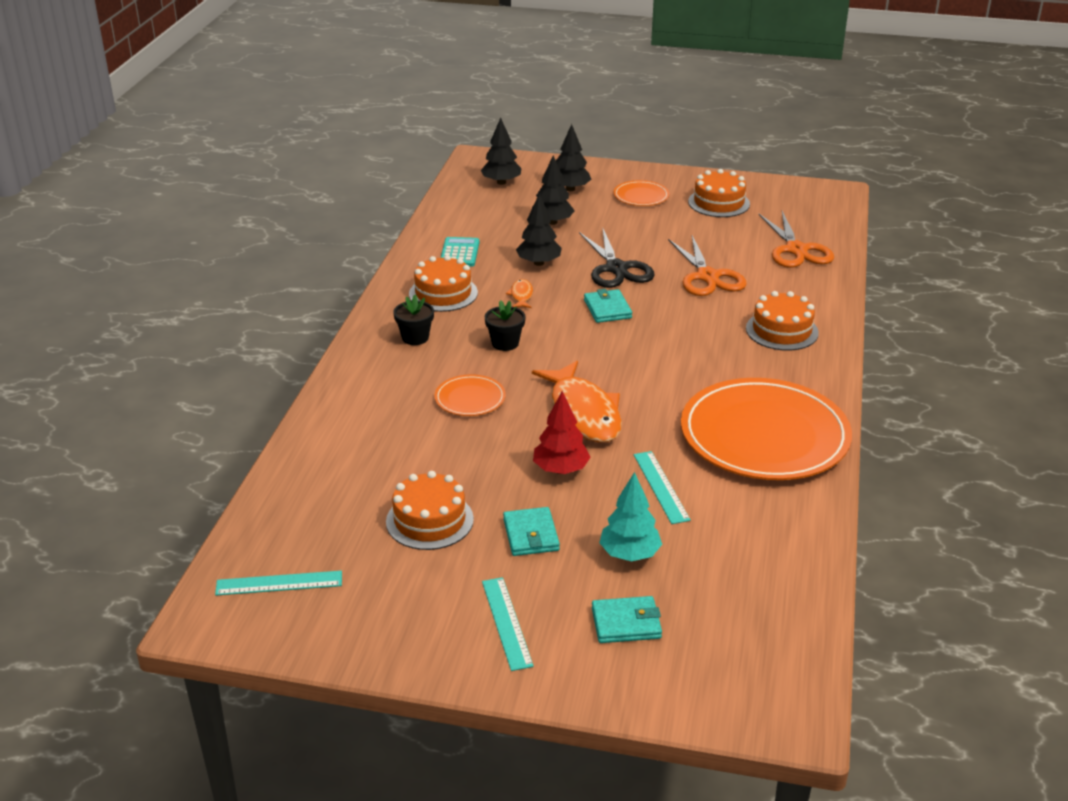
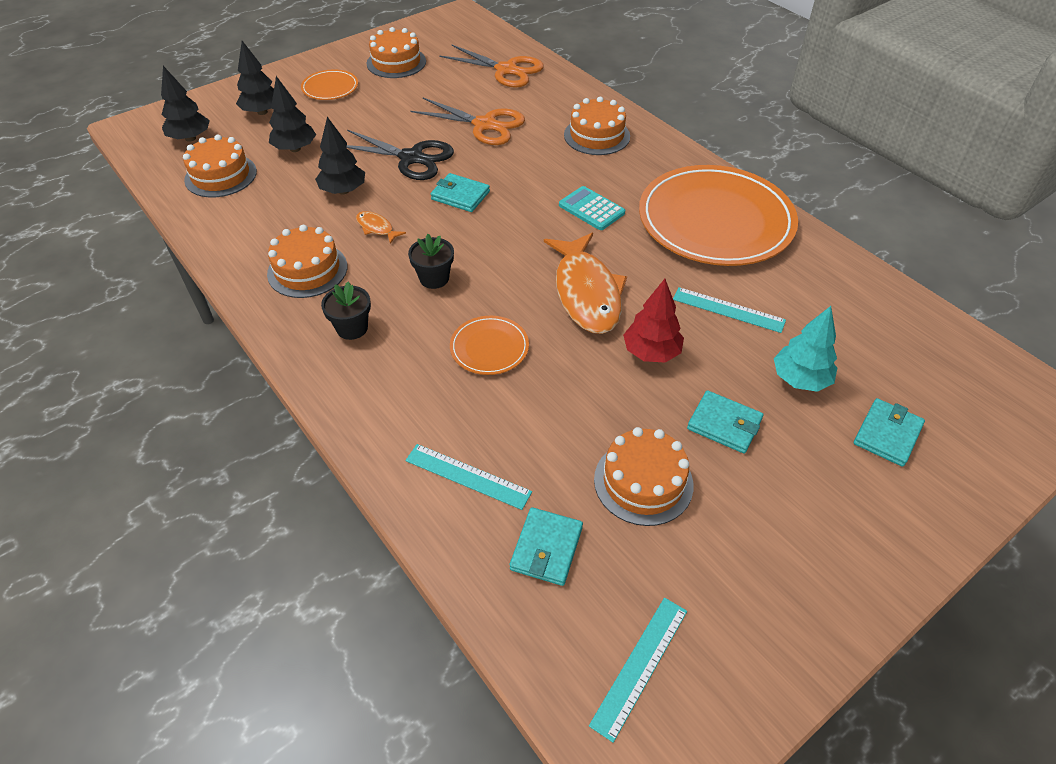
camera: 50 degrees left, 15 degrees up
(327, 504) = (546, 548): none -> turquoise wallet
(459, 253) = (259, 224): turquoise calculator -> turquoise calculator (591, 209)
(483, 213) = (221, 175): none -> orange cake
(507, 623) = (833, 513): turquoise ruler -> turquoise ruler (468, 476)
(583, 412) = (586, 293): orange fish -> orange fish turned 60 degrees clockwise

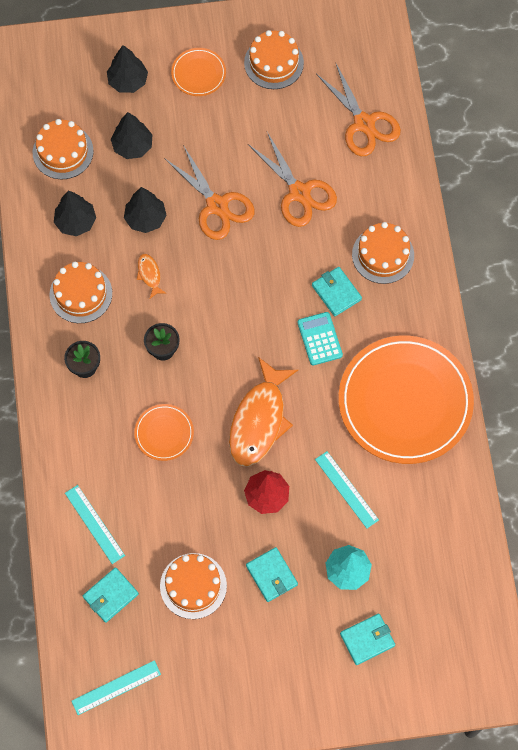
camera: 30 degrees right, 20 degrees up
(190, 138) = (58, 90): black tree -> black tree (76, 222)
(412, 158) = (217, 206): black scissors -> orange scissors
(460, 195) = (230, 271): turquoise wallet -> turquoise wallet (336, 292)

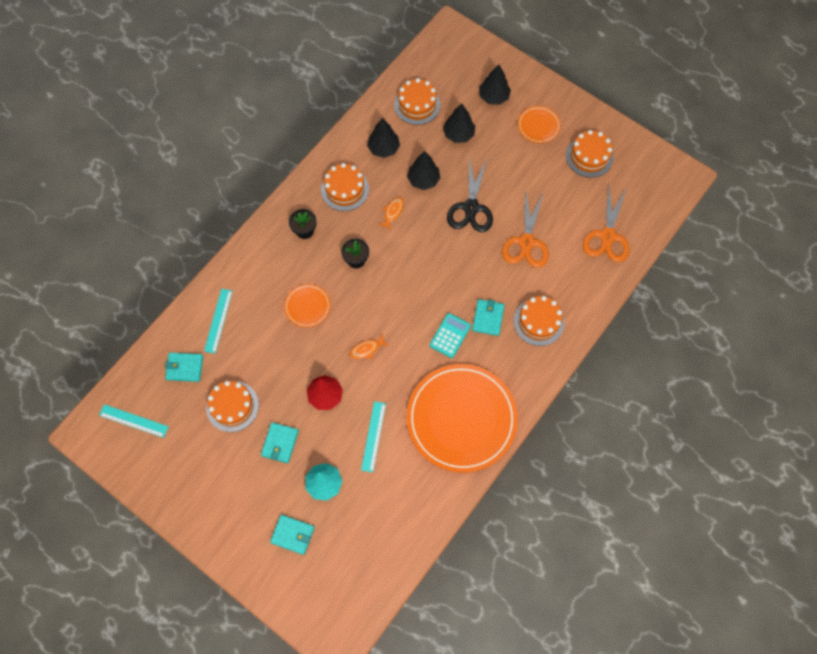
camera: 45 degrees right, 0 degrees up
(217, 206) = (471, 208): orange scissors -> black scissors
(259, 420) = (367, 349): orange fish -> orange fish, size x0.43

